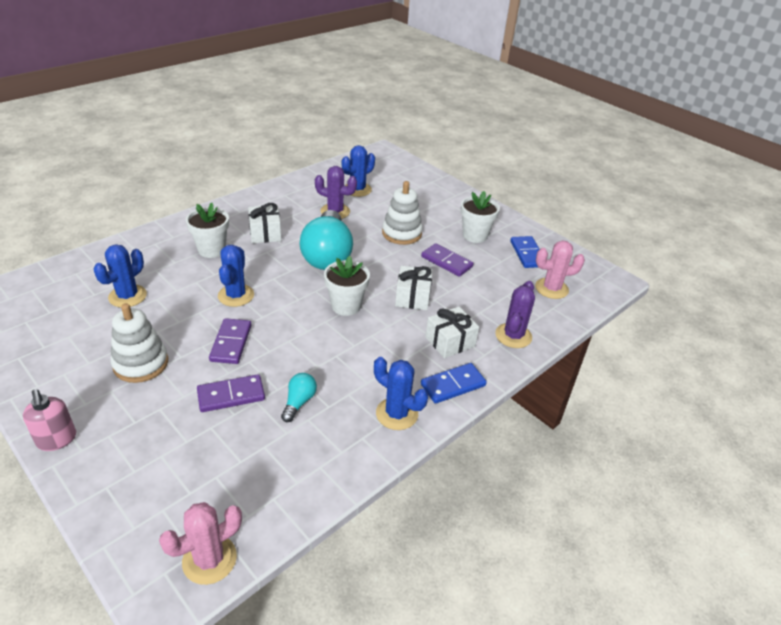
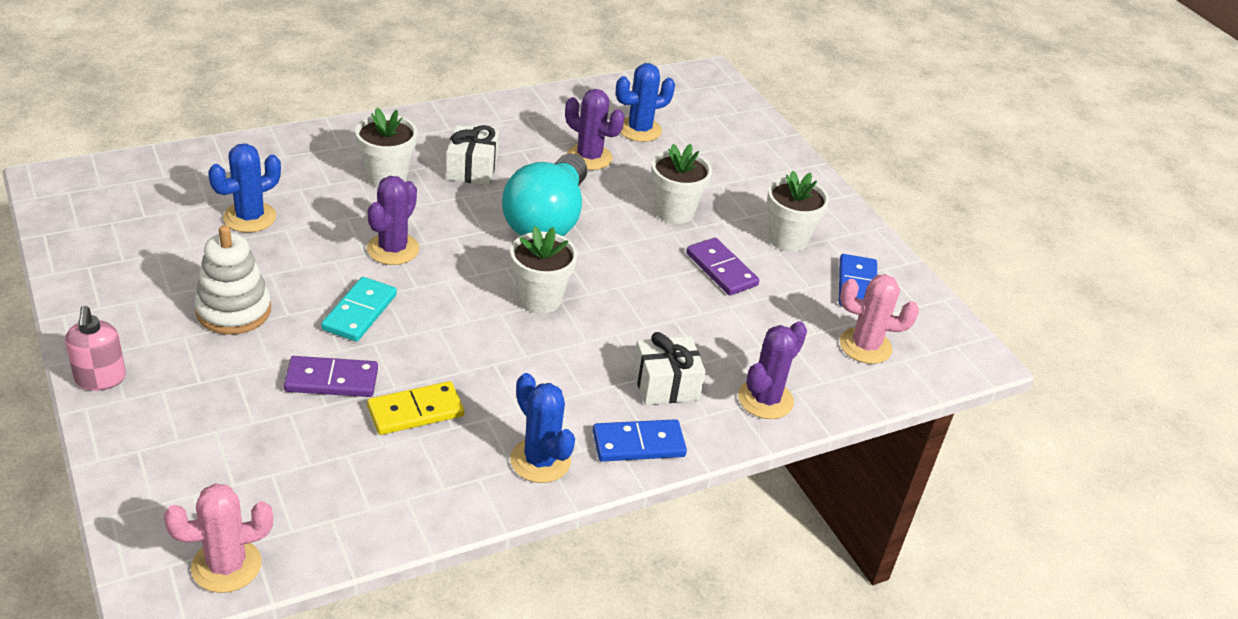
camera: 15 degrees right, 0 degrees up
(231, 343) = (359, 312): purple domino -> turquoise domino
(236, 295) = (393, 249): blue cactus -> purple cactus
(299, 402) = (415, 411): turquoise light bulb -> yellow domino
(401, 233) = (674, 212): white stacking toy -> white flower pot
(412, 297) = (643, 309): white gift -> none

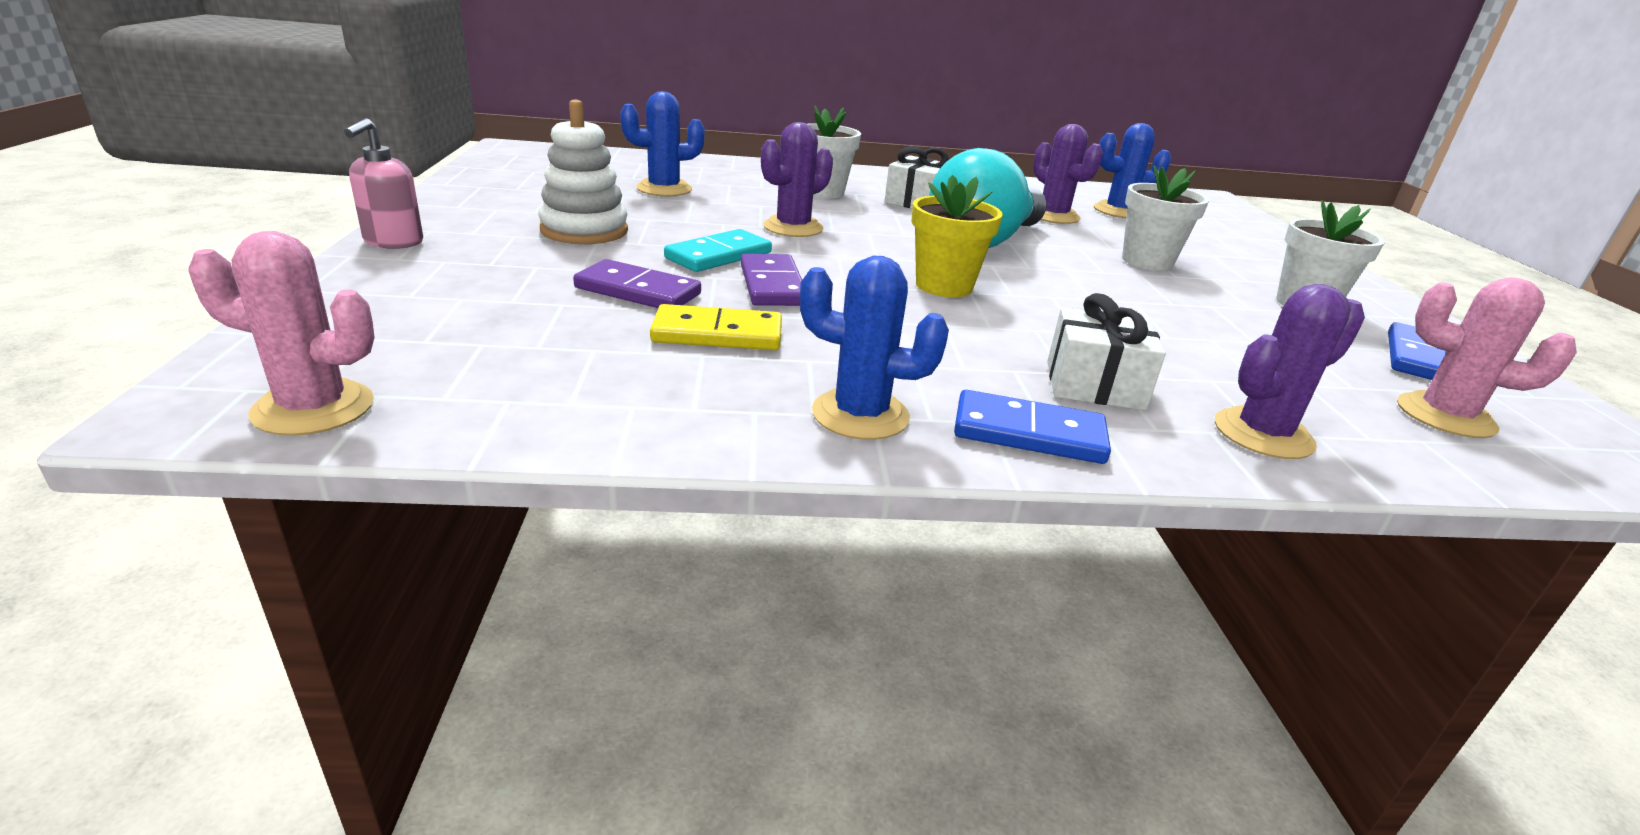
camera: 25 degrees right, 10 degrees down
(539, 299) = (944, 286): white flower pot -> yellow flower pot
(540, 460) = (860, 415): blue cactus -> blue cactus turned 60 degrees counterclockwise
(721, 269) = (1204, 309): purple domino -> purple domino (772, 285)

